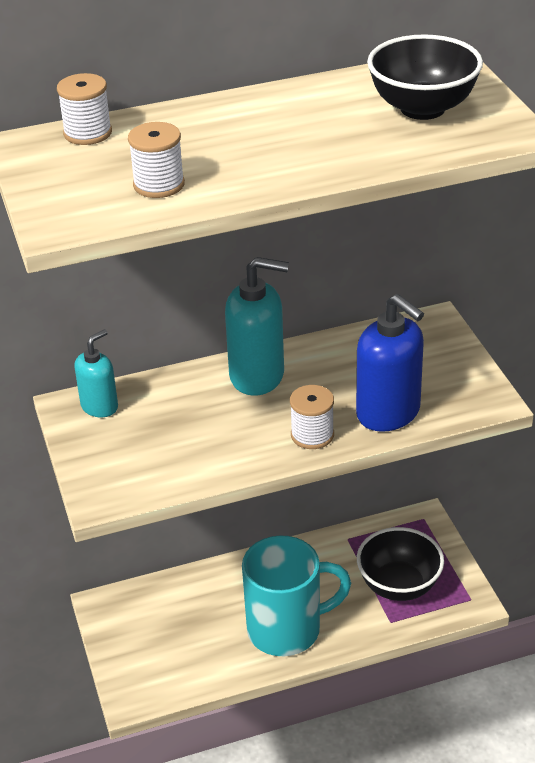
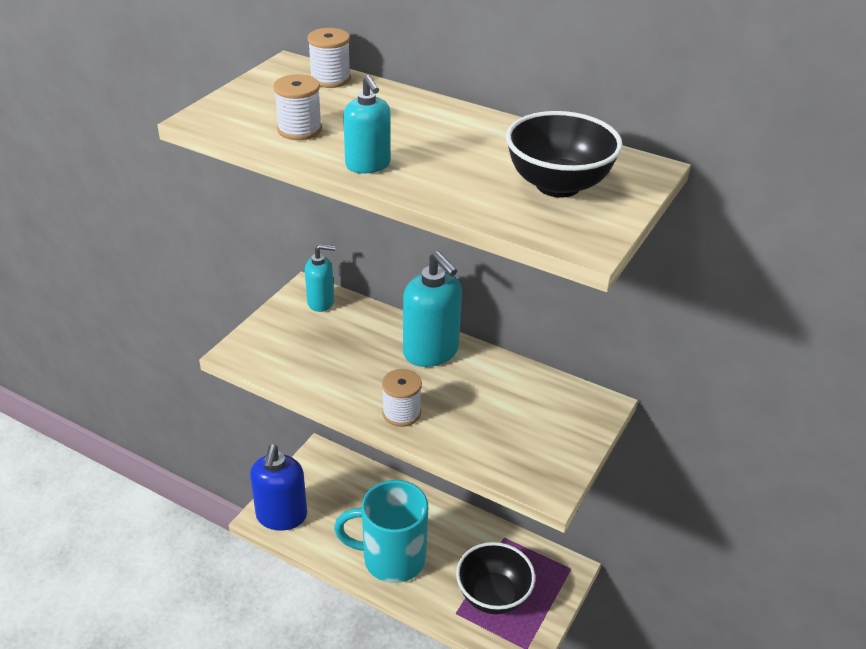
camera: 45 degrees right, 0 degrees up
(271, 176) = (368, 165): none -> turquoise soap dispenser
(287, 629) = (391, 558): turquoise mug -> turquoise mug turned 150 degrees clockwise
(388, 413) = (469, 438): blue soap dispenser -> blue soap dispenser (281, 516)

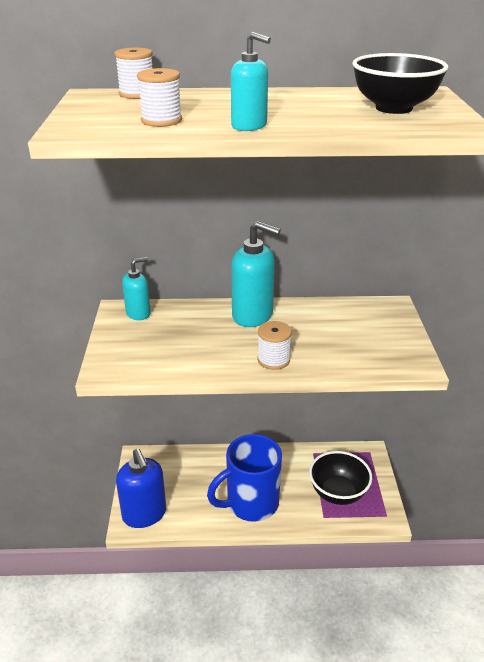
camera: 30 degrees left, 5 degrees down
(391, 558) = (250, 503): turquoise mug -> blue mug

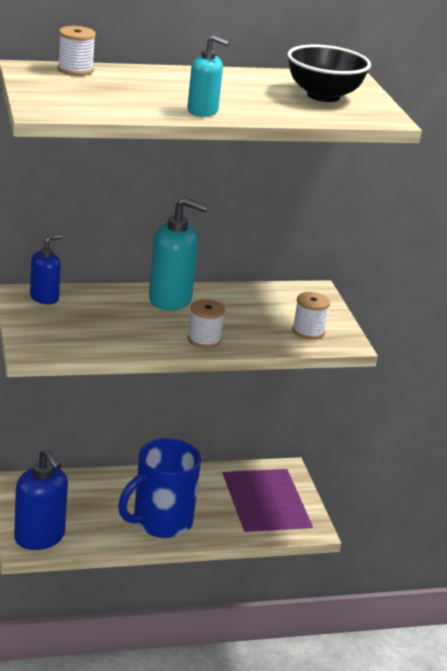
camera: 15 degrees left, 5 degrees down
(138, 313) = (44, 298): turquoise soap dispenser -> blue soap dispenser
(161, 120) = (120, 103): white spool -> white spool (308, 331)
(338, 493) = (256, 508): black bowl -> none

